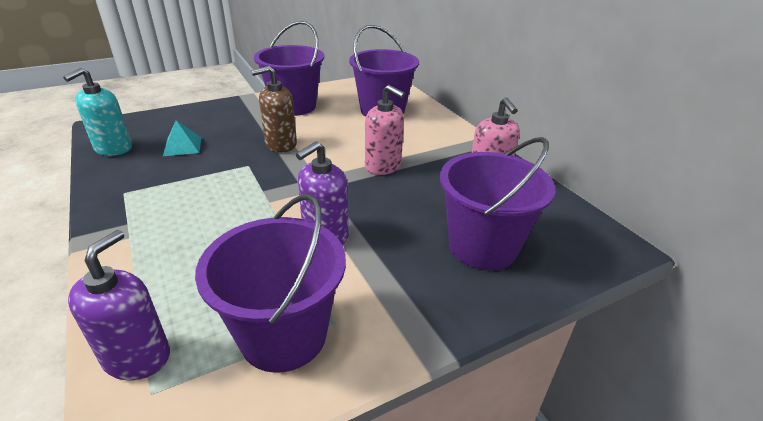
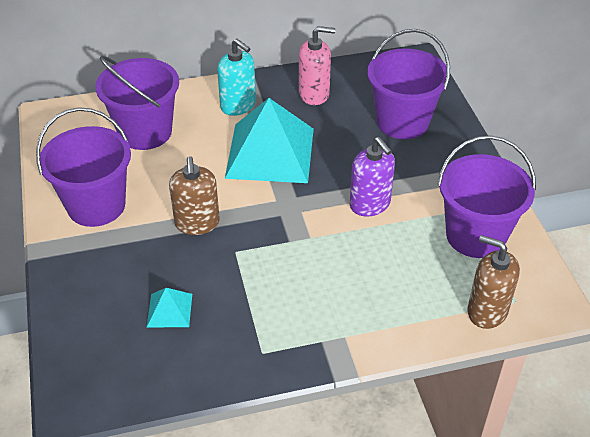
camera: 75 degrees left, 10 degrees up
(113, 148) = (150, 379): turquoise soap dispenser -> turquoise soap dispenser (238, 105)
(137, 357) = (487, 311): purple soap dispenser -> brown soap dispenser
(383, 166) = (270, 153): pink soap dispenser -> turquoise pyramid

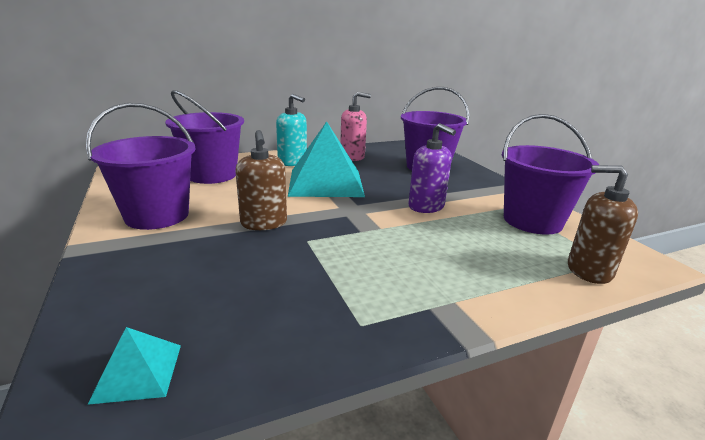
camera: 10 degrees left, 20 degrees down
(169, 310) = (235, 290): turquoise pyramid -> turquoise pyramid (138, 372)

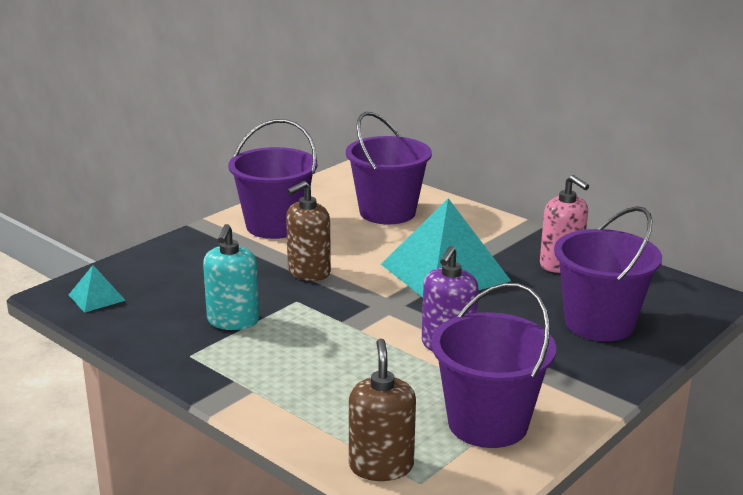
camera: 65 degrees right, 0 degrees up
(292, 162) = (484, 236): turquoise soap dispenser -> turquoise soap dispenser (233, 321)

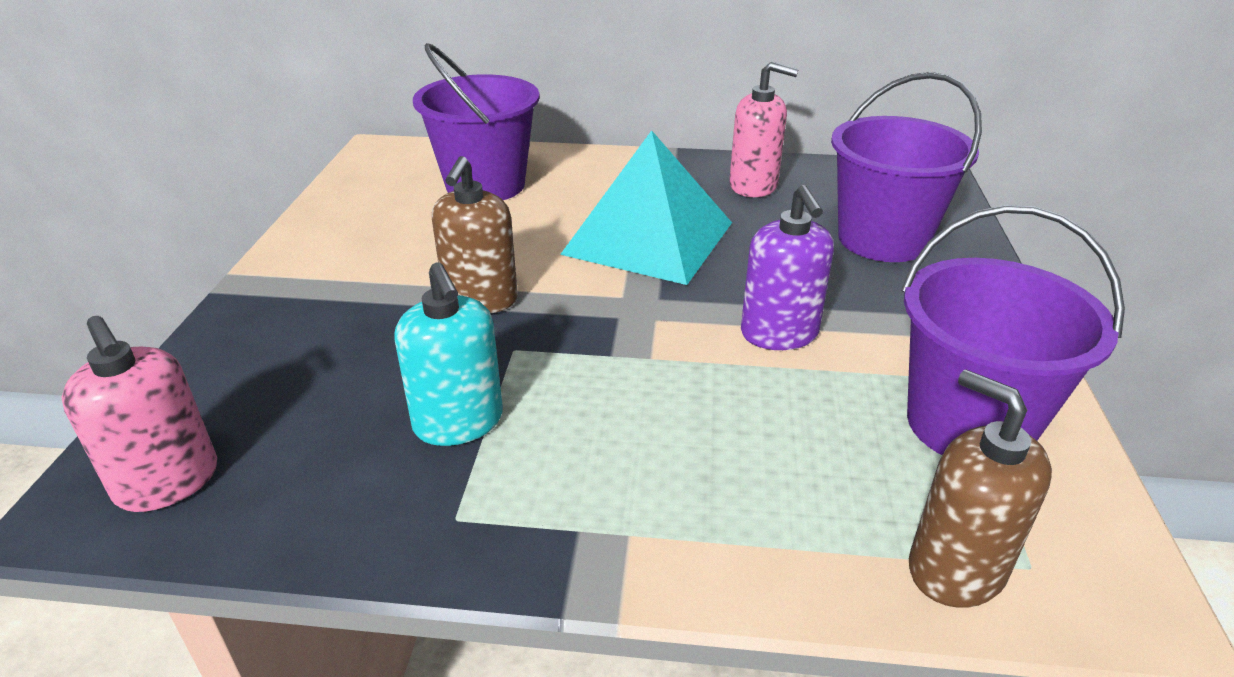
camera: 35 degrees left, 10 degrees up
(97, 297) = (168, 482): turquoise pyramid -> pink soap dispenser
(275, 226) = (355, 249): purple bucket -> none

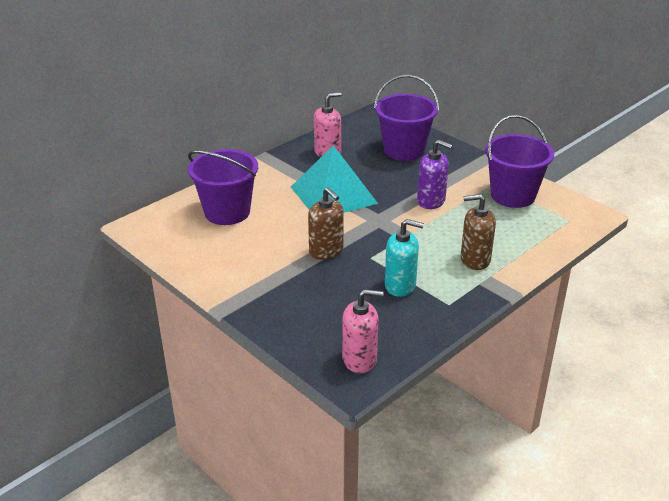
camera: 50 degrees left, 0 degrees up
(955, 569) = (559, 231): brown soap dispenser -> brown soap dispenser (475, 260)

